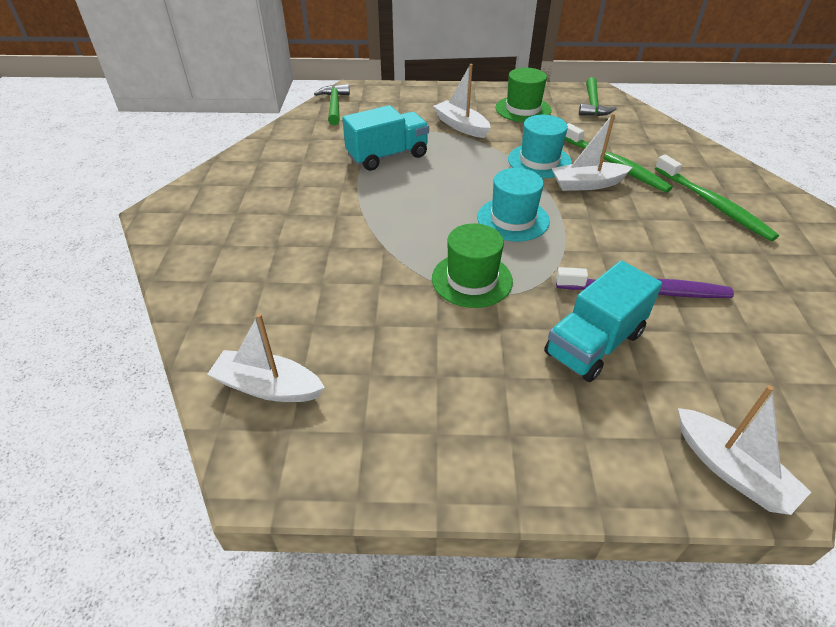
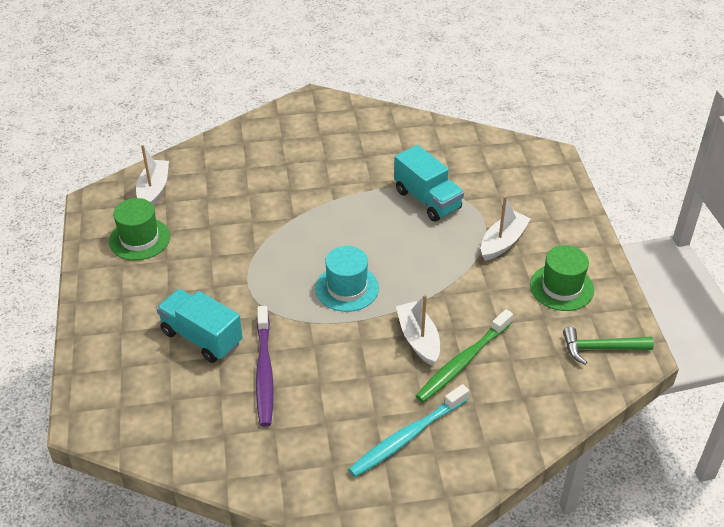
camera: 80 degrees right, 0 degrees up
(334, 106) = (510, 151): green hammer -> none
(472, 279) = (263, 269): green hat -> green hat (139, 239)
(539, 161) = (451, 303): turquoise hat -> none
(713, 204) = (407, 437): green toothbrush -> turquoise toothbrush
(731, 469) = (97, 400): white boat -> none

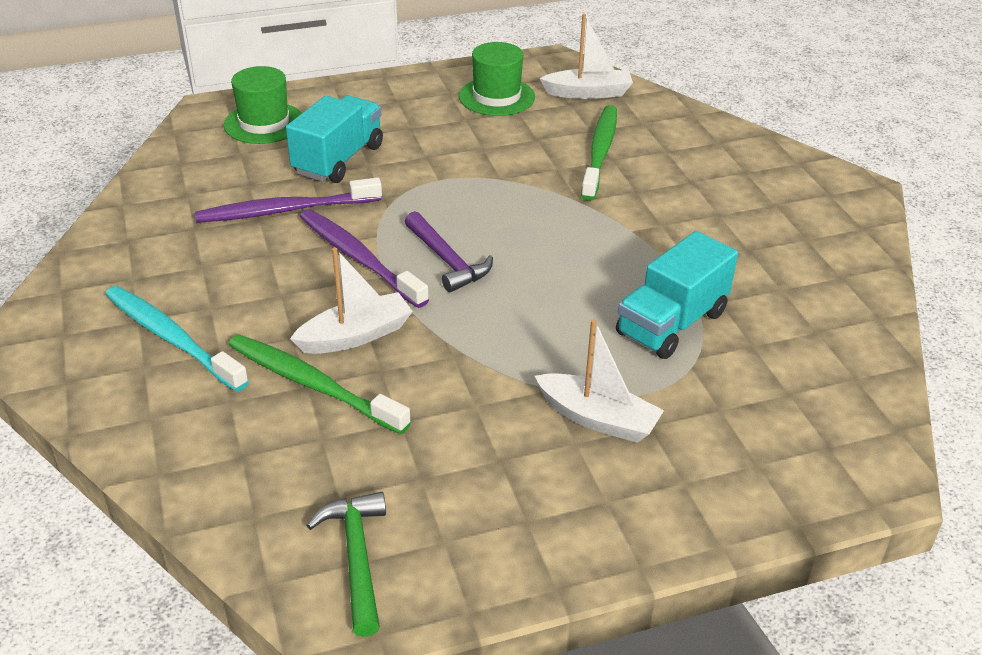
camera: 80 degrees right, 5 degrees down
(237, 198) = (600, 152): none -> green toothbrush
(334, 333) = (359, 258): none -> purple toothbrush
(347, 288) = (447, 260): turquoise hat -> purple hammer
(561, 287) = (502, 500): green hat -> green hat (264, 123)

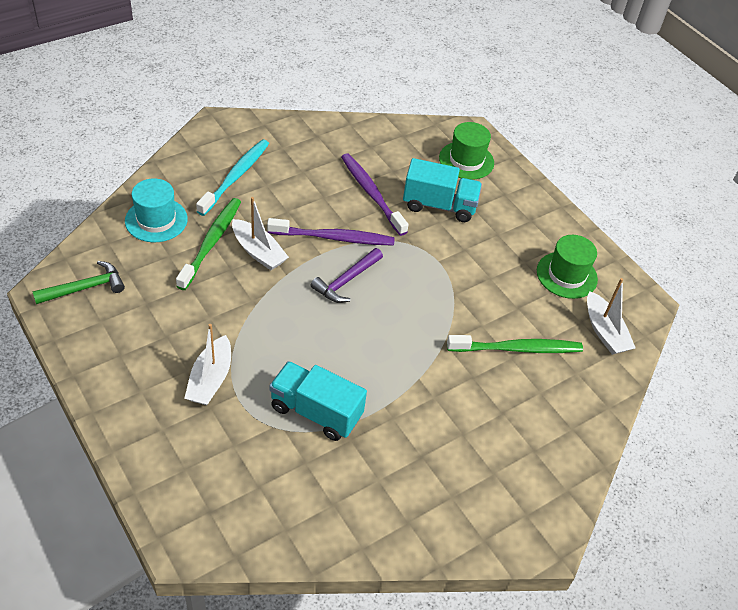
camera: 70 degrees right, 10 degrees up
(227, 446) = (156, 220): none -> turquoise hat
(359, 258) = (334, 238): purple toothbrush -> purple toothbrush turned 60 degrees clockwise

